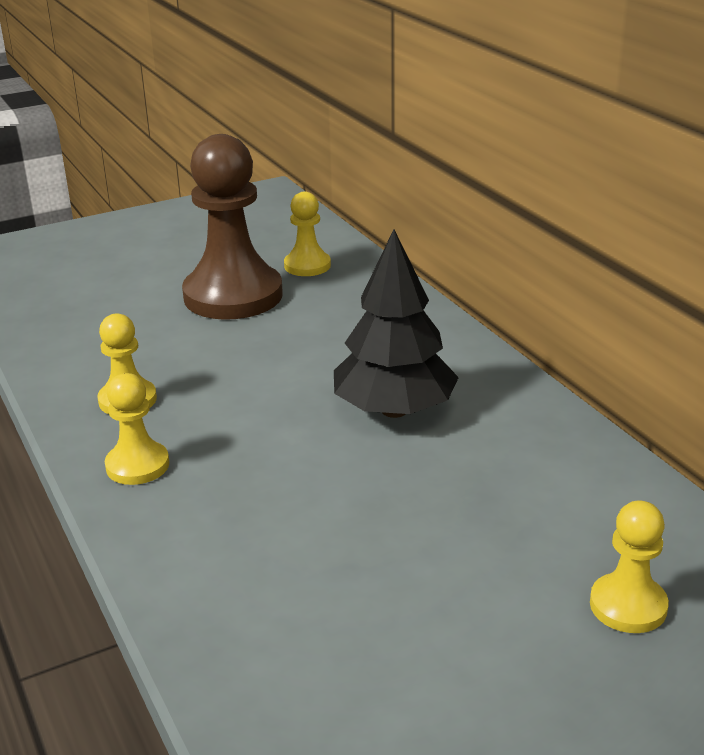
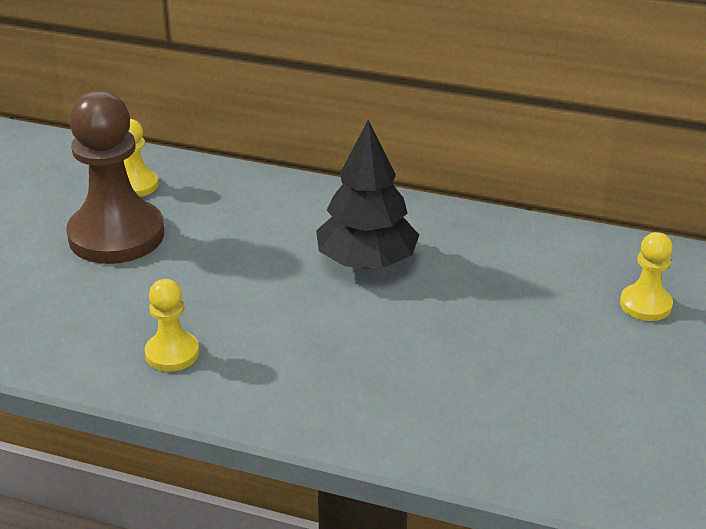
camera: 45 degrees left, 5 degrees up
(137, 465) = (260, 391): yellow pawn -> none

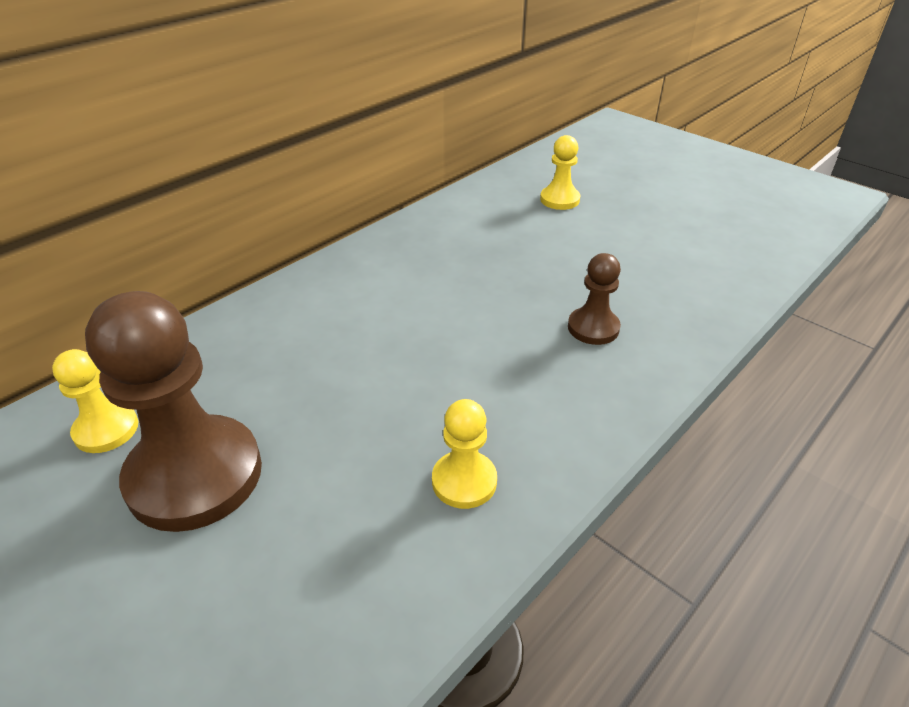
camera: 65 degrees left, 5 degrees up
(367, 262) = (410, 303): black tree -> none
(413, 380) = (593, 328): none -> brown pawn

